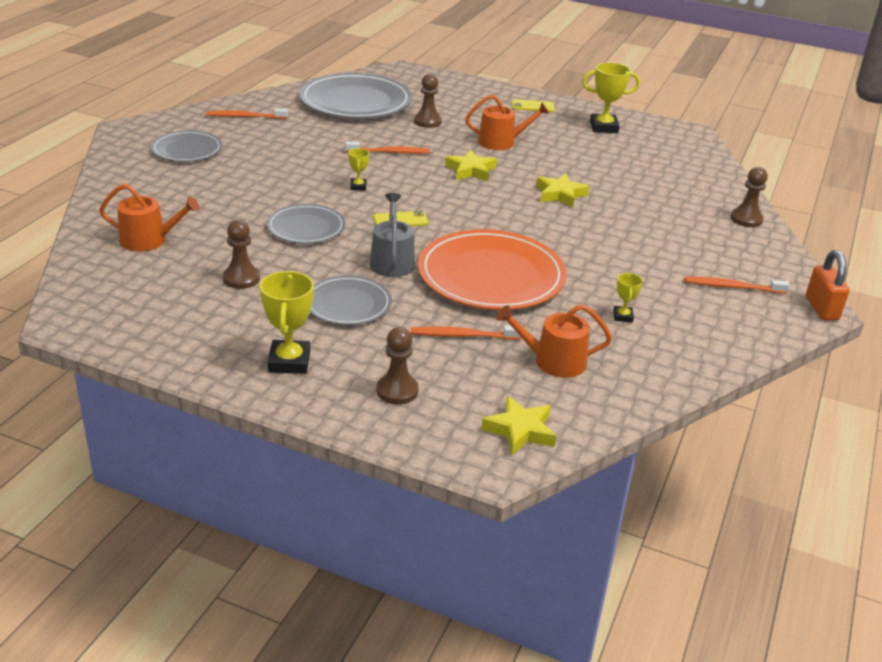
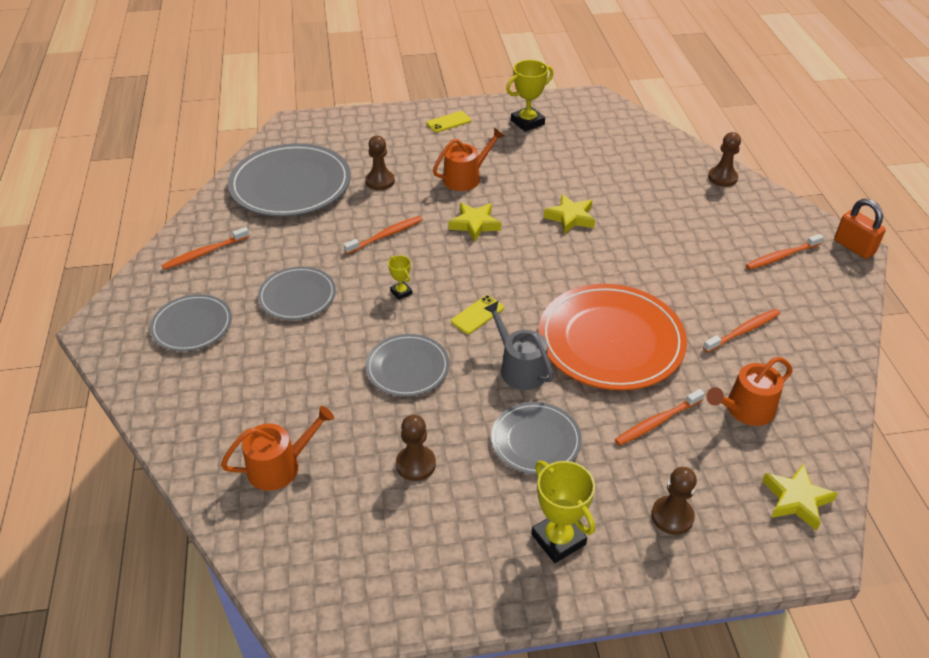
camera: 30 degrees left, 10 degrees up
(279, 161) = (297, 296): none -> grey plate
(623, 316) = (743, 331): yellow trophy -> orange toothbrush

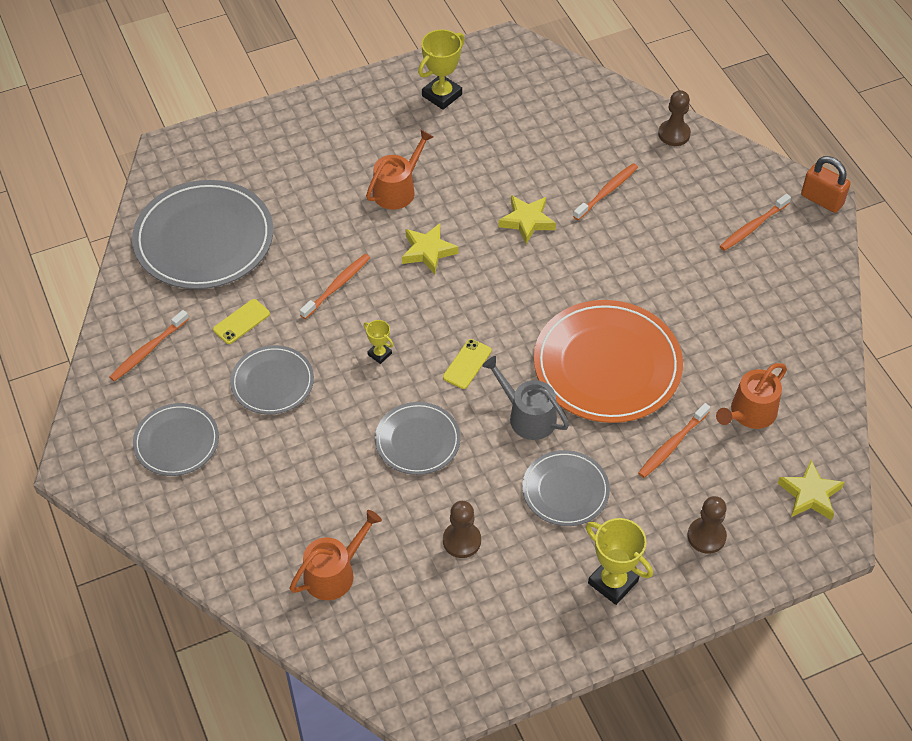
camera: 15 degrees left, 10 degrees up
(380, 181) = (303, 214): brown pawn -> none
(448, 122) = (351, 112): yellow phone -> yellow phone (241, 322)
(743, 331) = (732, 325): orange toothbrush -> orange toothbrush (607, 191)

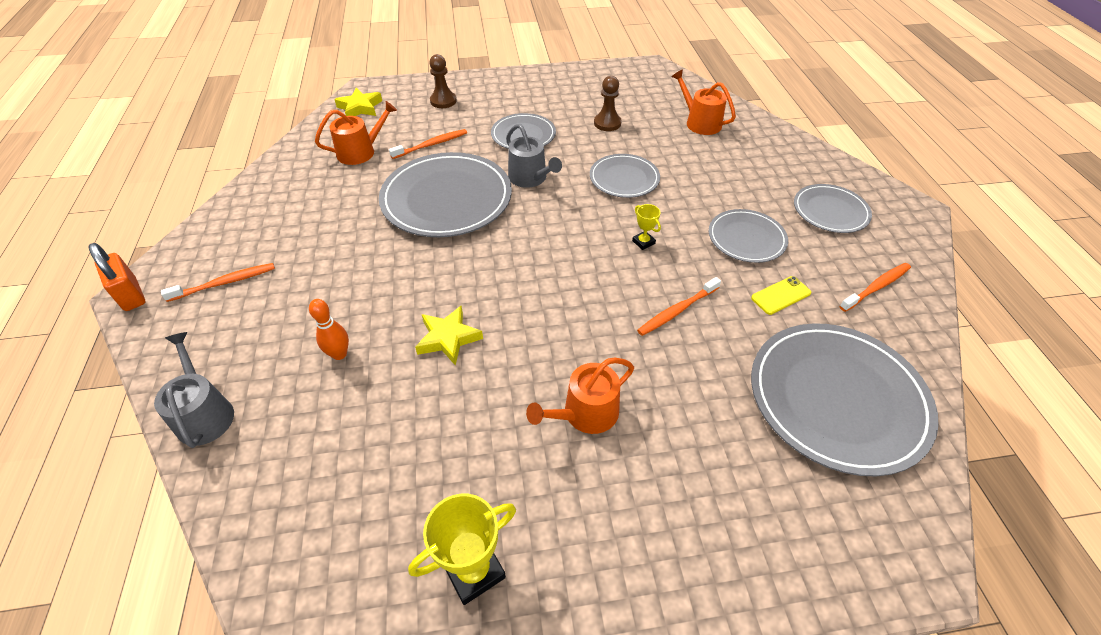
camera: 165 degrees left, 5 degrees down
(334, 573) = (699, 122): orange watering can -> orange watering can turned 75 degrees clockwise
(428, 251) = (570, 327): yellow star -> none
(467, 364) = (566, 220): yellow phone -> none
(607, 191) = (339, 354): orange toothbrush -> orange bowling pin
(607, 365) = (447, 198): orange plate -> grey plate
(613, 582) = (516, 92): yellow trophy -> none
(674, 134) = (204, 413): brown pawn -> grey watering can

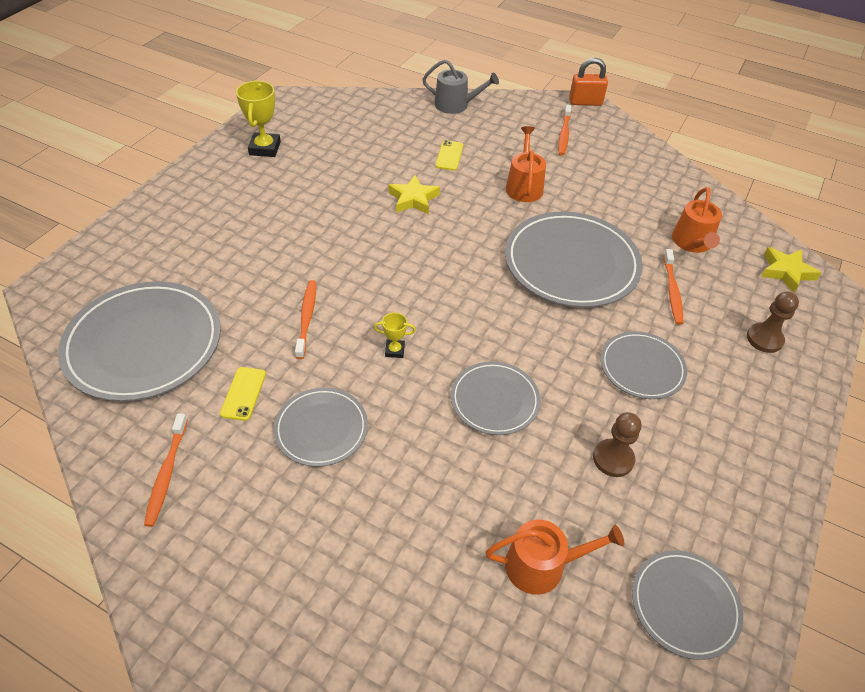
camera: 125 degrees right, 0 degrees up
(339, 354) = (449, 156): orange bowling pin -> yellow phone
(530, 178) = (556, 330): grey watering can -> none
(585, 414) = (290, 224): orange watering can -> orange watering can (524, 186)
(830, 211) = (273, 544): grey plate -> grey plate (684, 605)

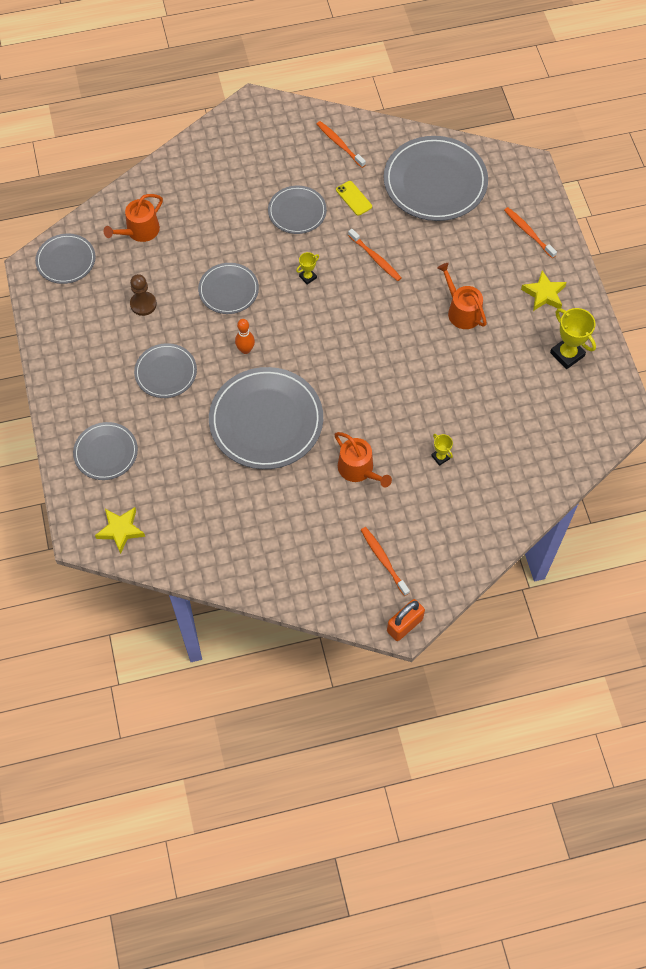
camera: 140 degrees right, 15 degrees up
(413, 199) = (417, 393): yellow star -> yellow star (544, 294)
(449, 156) = (440, 457): yellow phone -> yellow trophy
(456, 105) = (499, 524): grey watering can -> none
(534, 330) = (245, 350): none -> orange bowling pin
(672, 291) = (185, 448): orange toothbrush -> orange toothbrush (528, 232)
(692, 243) = (200, 508): orange watering can -> orange watering can (461, 311)
(764, 339) = (106, 452): brown pawn -> grey plate

